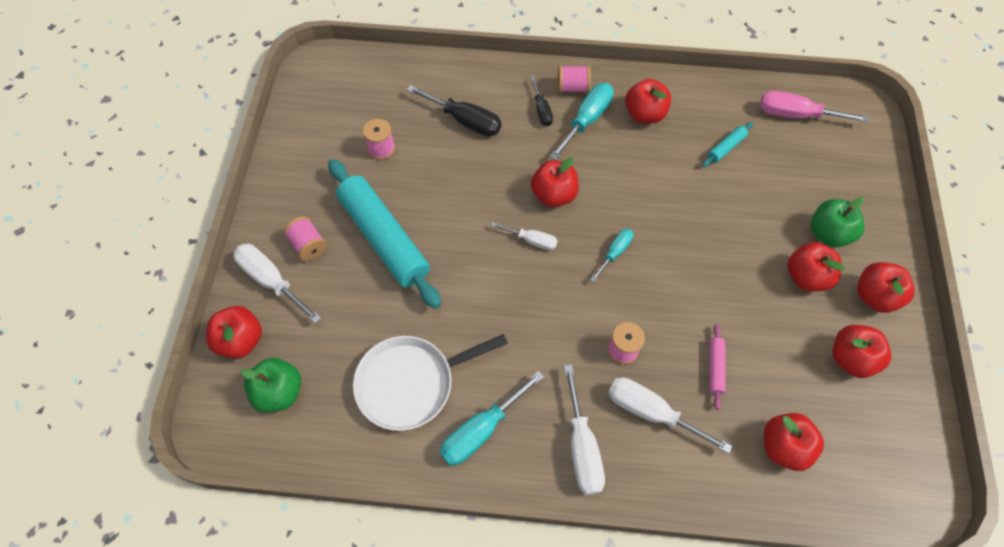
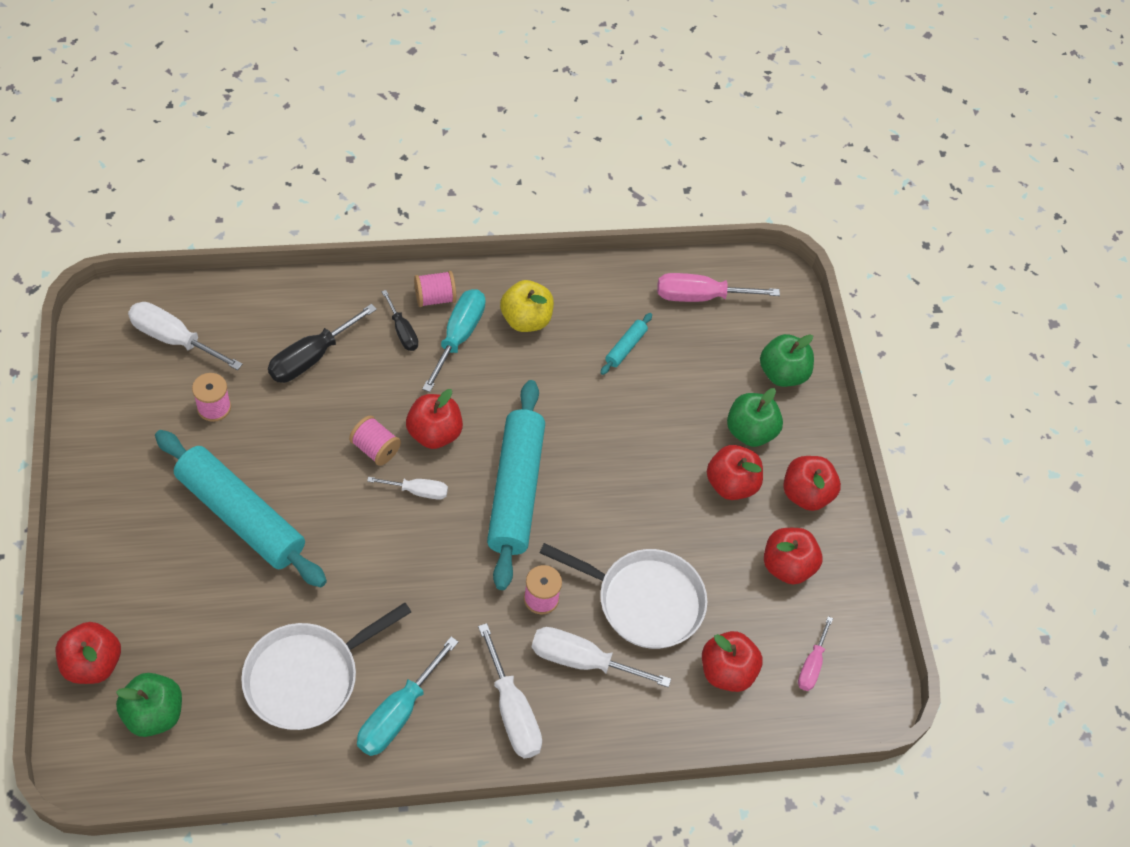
camera: 20 degrees left, 5 degrees down
(271, 280) = (113, 588): white screwdriver -> white screwdriver (174, 339)
(308, 245) = (149, 539): pink spool -> pink spool (375, 449)
(465, 121) = (311, 357): black screwdriver -> black screwdriver turned 120 degrees clockwise
(615, 253) = (516, 490): turquoise screwdriver -> turquoise rolling pin
(644, 114) = (526, 319): red apple -> yellow apple
(715, 368) = (644, 601): pink rolling pin -> white pan
(862, 188) = (782, 373): none -> green apple
(865, 456) = (811, 665): none -> pink screwdriver

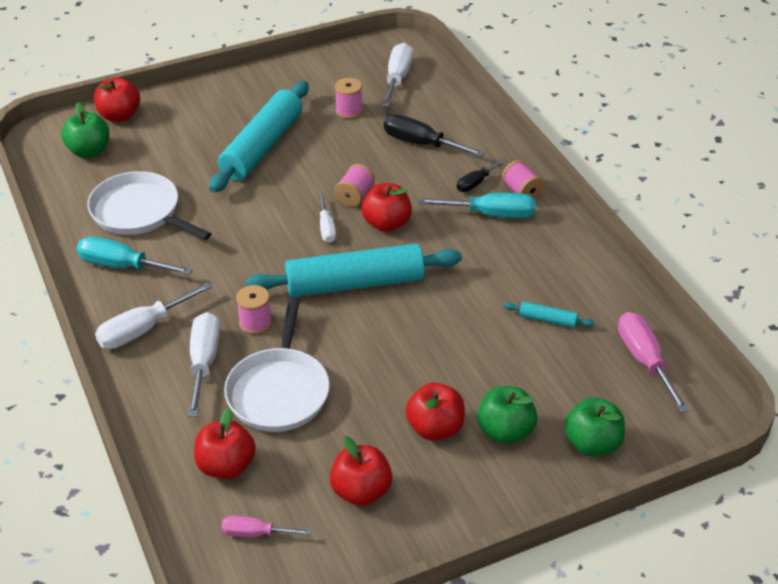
camera: 80 degrees right, 15 degrees down
(526, 319) = (535, 249): yellow apple -> none
(806, 494) = (454, 491): red apple -> none

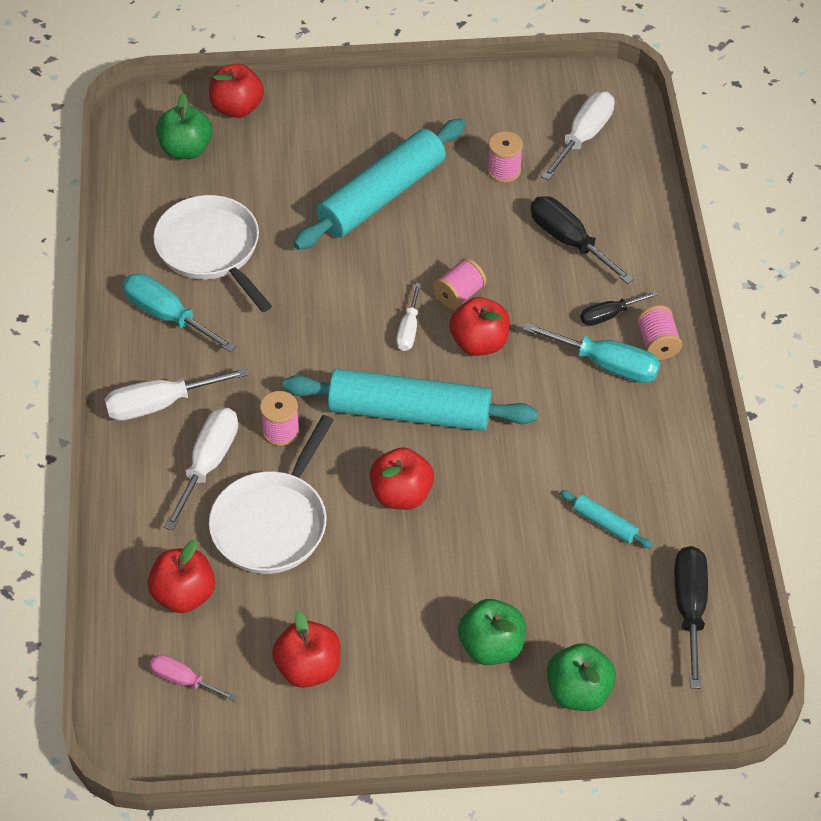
camera: 20 degrees right, 10 degrees up
(435, 428) = (417, 619): red apple -> red apple (401, 494)
(644, 360) = (689, 608): pink screwdriver -> black screwdriver

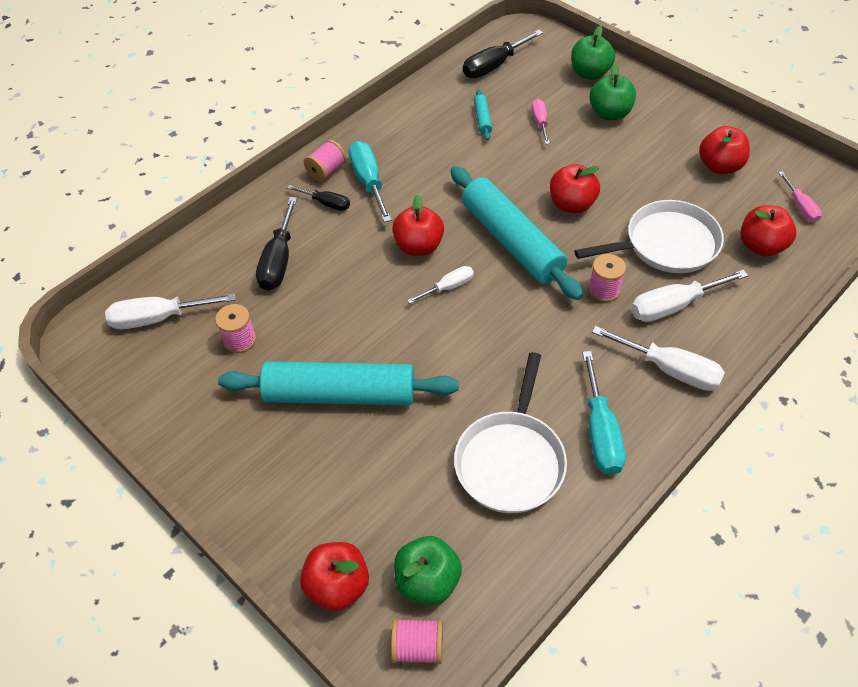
camera: 130 degrees left, 0 degrees up
(459, 295) = (389, 283): pink spool -> pink spool (418, 647)
(545, 570) = (540, 122): none -> pink screwdriver

